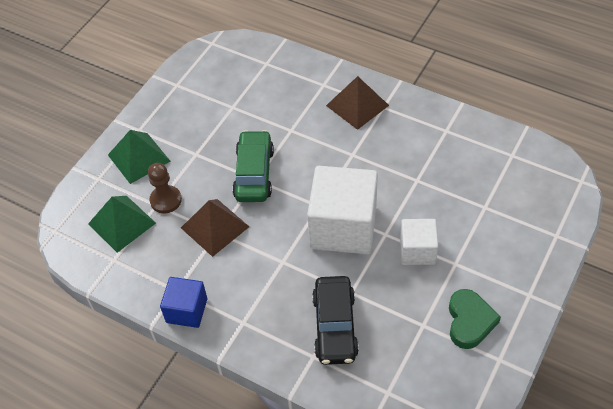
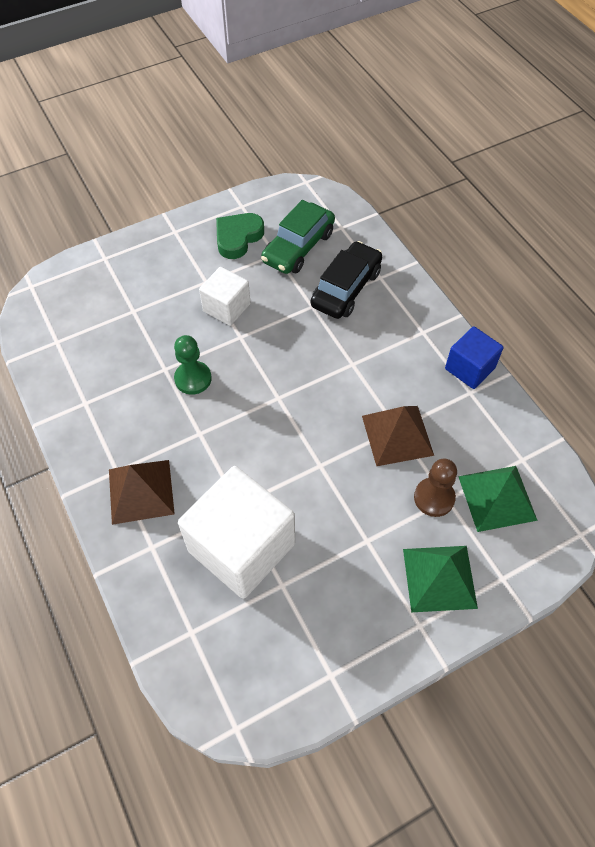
camera: 150 degrees left, 5 degrees up
(254, 173) = (317, 473): green car -> green car (298, 247)
(343, 227) = (272, 363): white cube -> white cube (241, 547)
(390, 184) = (193, 379): none -> green pawn

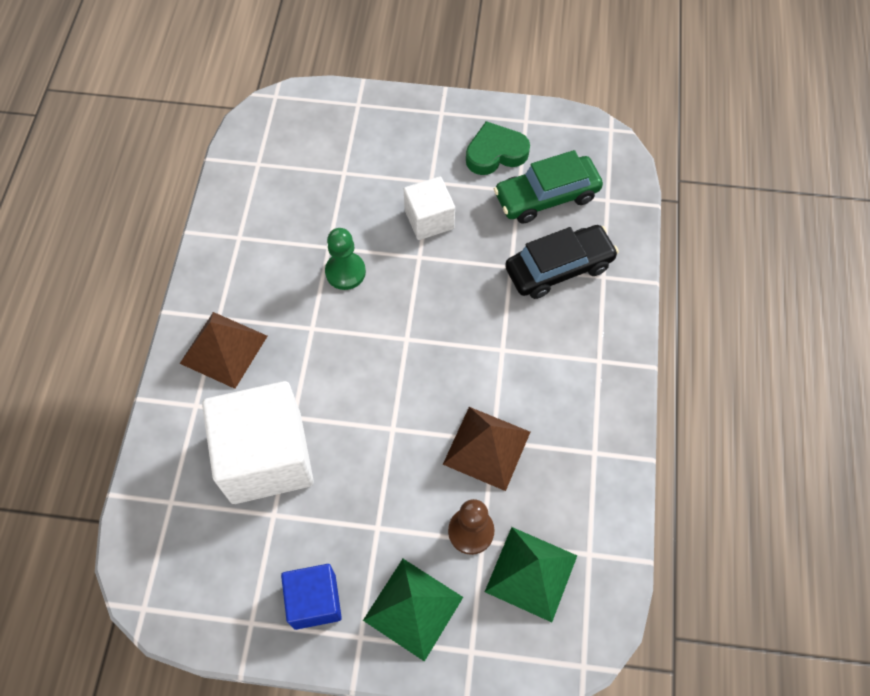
camera: 35 degrees right, 5 degrees up
(470, 368) = (615, 428): blue cube -> blue cube (314, 601)

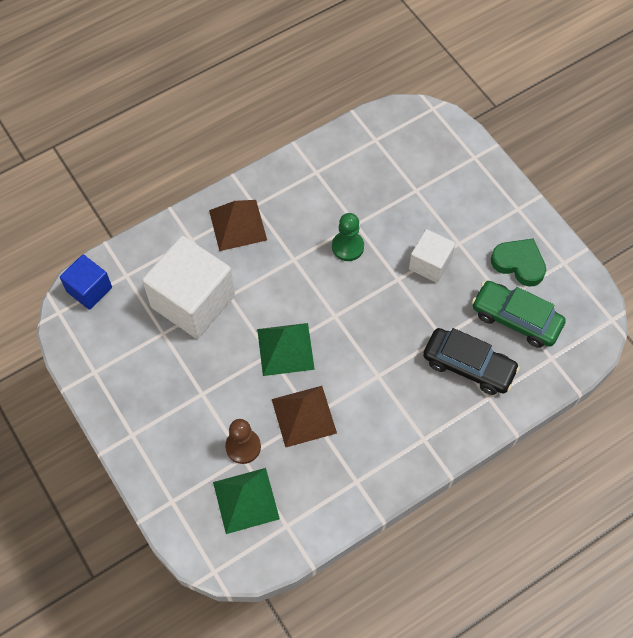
camera: 50 degrees right, 0 degrees up
(314, 601) = (132, 394): blue cube -> blue cube (89, 289)
(413, 608) = (170, 450): green pyramid -> green pyramid (285, 349)

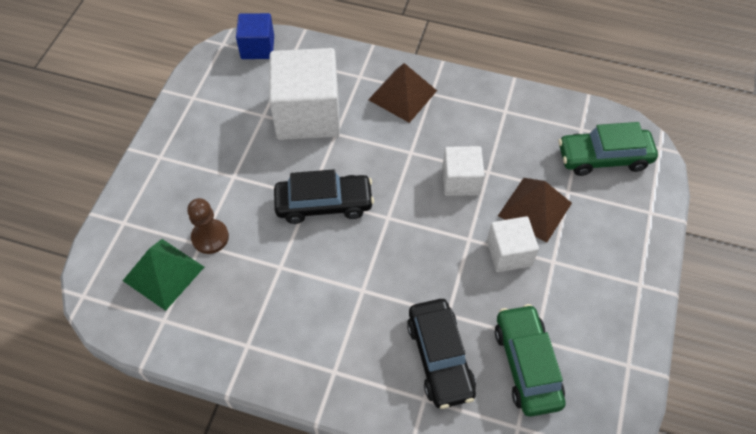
camera: 50 degrees right, 5 degrees down
(285, 349) = (324, 204): green pyramid -> black car
(304, 416) = (275, 261): brown pyramid -> brown pyramid (535, 209)
(347, 247) = (461, 181): green pawn -> white cube
(410, 147) = (603, 157): none -> green car
(519, 264) = (585, 326): green heart -> none

